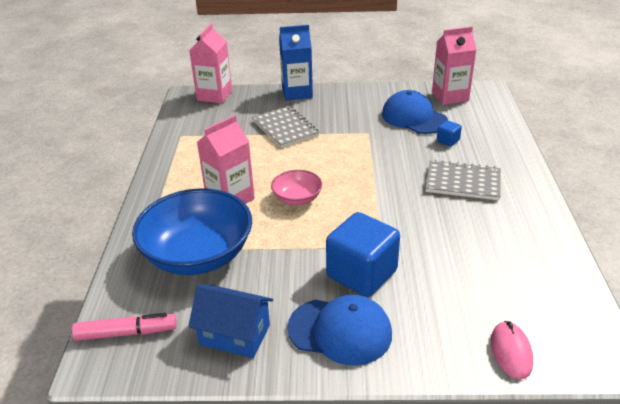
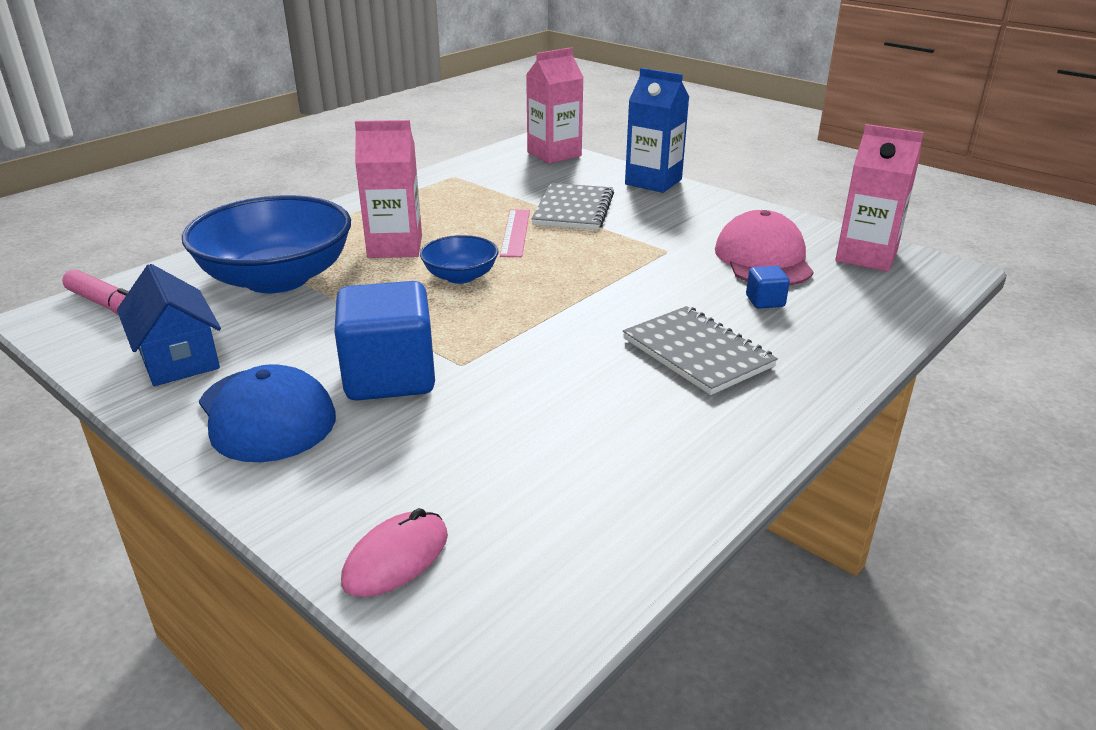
camera: 40 degrees right, 5 degrees down
(279, 157) = (515, 232): none -> pink ruler
(297, 198) = (460, 276): pink bowl -> blue bowl
(414, 117) = (763, 259): blue cap -> pink cap

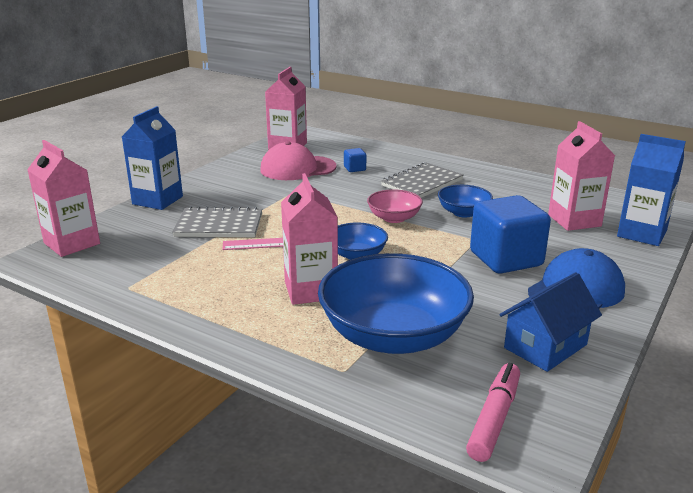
camera: 100 degrees left, 5 degrees down
(396, 558) = (642, 234): pink mouse -> blue carton
(489, 484) = (574, 220): none -> pink carton
(559, 311) = (394, 218): none -> pink bowl
(561, 371) = (463, 212): none -> blue bowl

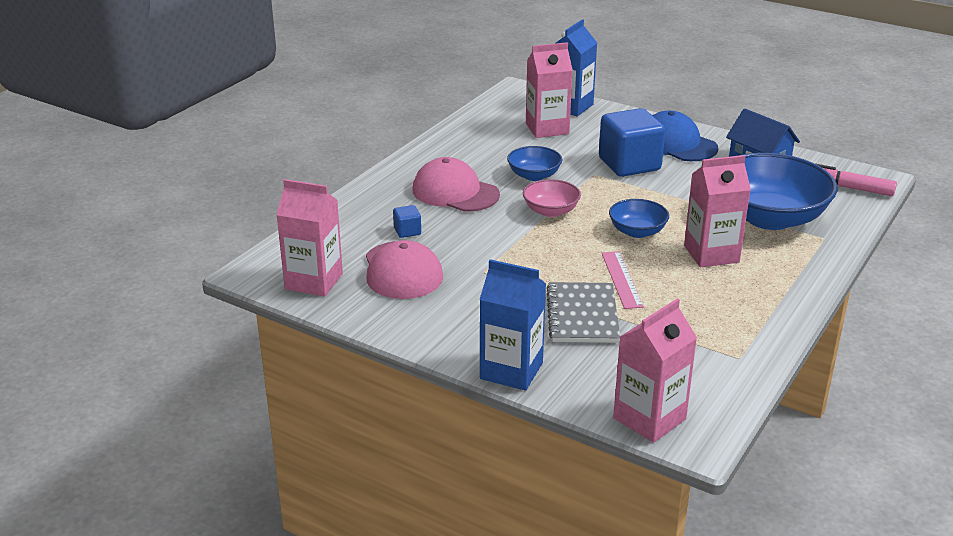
camera: 90 degrees left, 5 degrees up
(422, 183) = (455, 192): grey notebook -> pink cap

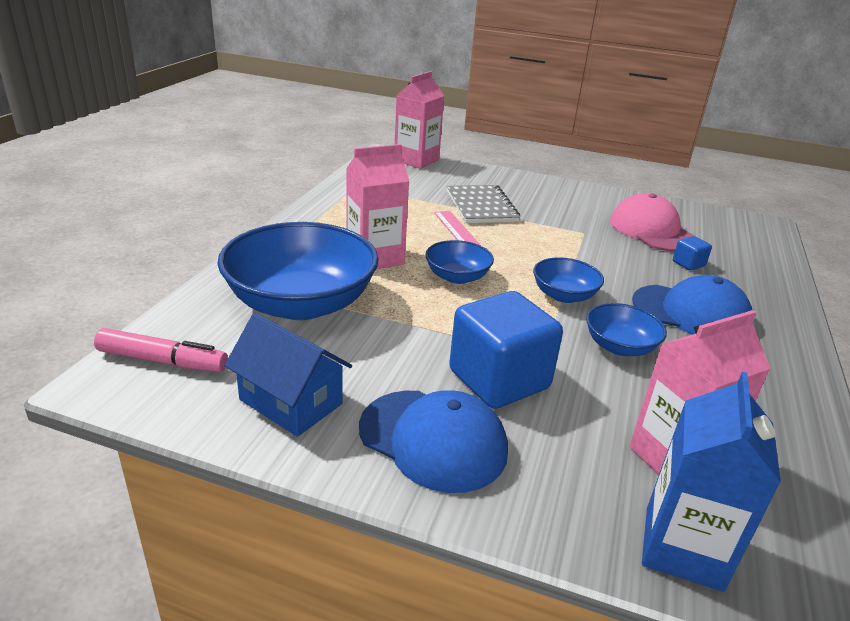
camera: 165 degrees right, 0 degrees up
(314, 281) = (710, 220): pink carton -> none
(455, 192) = (691, 313): pink cap -> blue cap
(511, 371) = (514, 177): blue carton -> none
(551, 211) = (564, 295): pink bowl -> blue bowl

